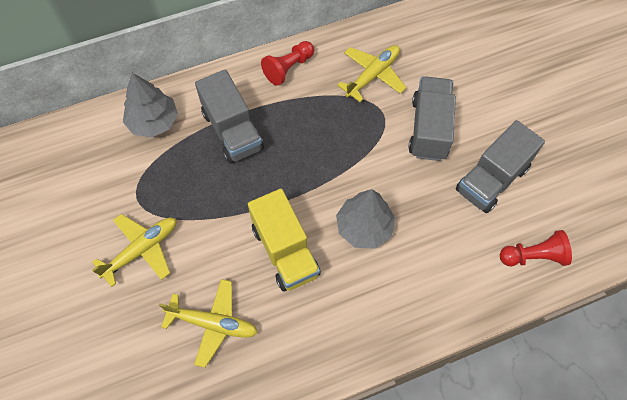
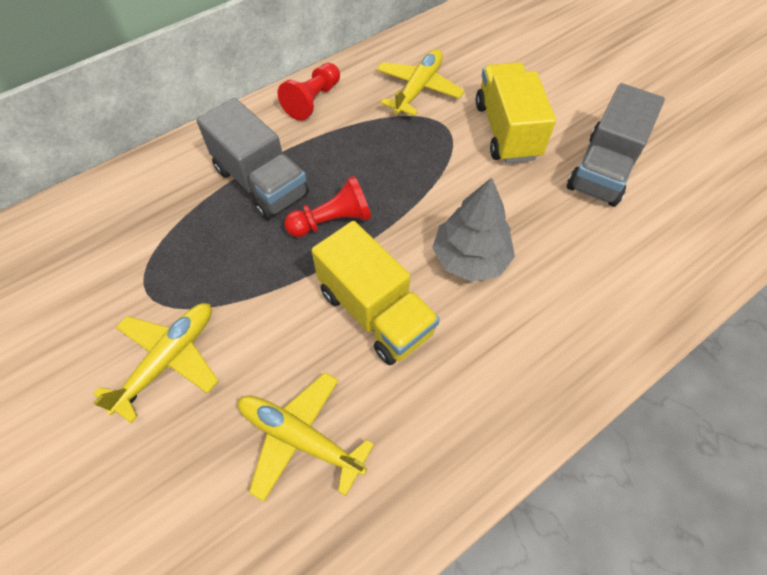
camera: 15 degrees left, 5 degrees down
(153, 121) = (151, 193): grey tree -> none
(213, 323) = (300, 438): yellow plane -> yellow plane turned 150 degrees counterclockwise
(429, 129) = (506, 131): grey truck -> yellow truck
(533, 256) = (691, 243): red pawn -> red pawn (332, 221)

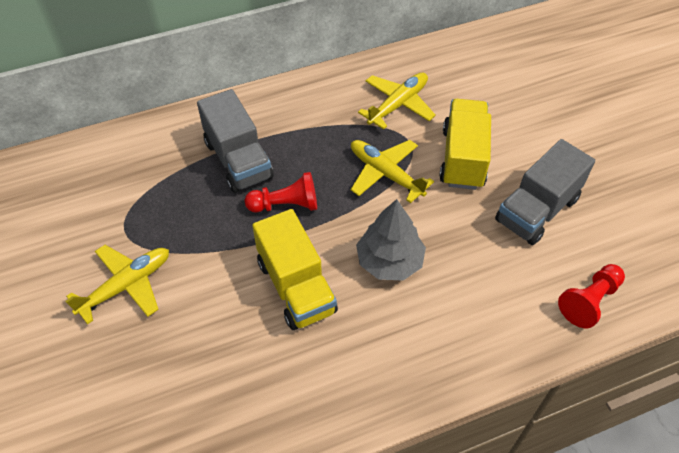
camera: 15 degrees right, 5 degrees down
(300, 438) = (207, 368): yellow plane -> yellow plane (386, 174)
(313, 101) = (303, 98): red pawn -> red pawn (589, 301)

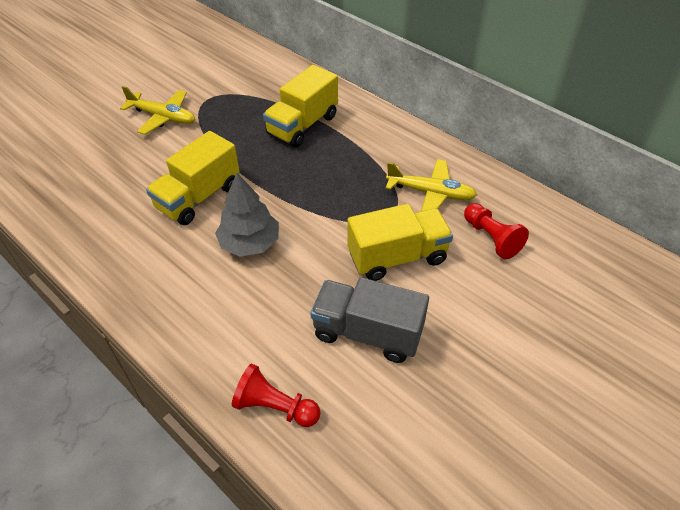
camera: 65 degrees right, 5 degrees down
(238, 160) = (302, 125): grey truck -> yellow truck
(286, 205) = (274, 165): red pawn -> red pawn (491, 238)
(386, 174) = (343, 211): yellow plane -> none

